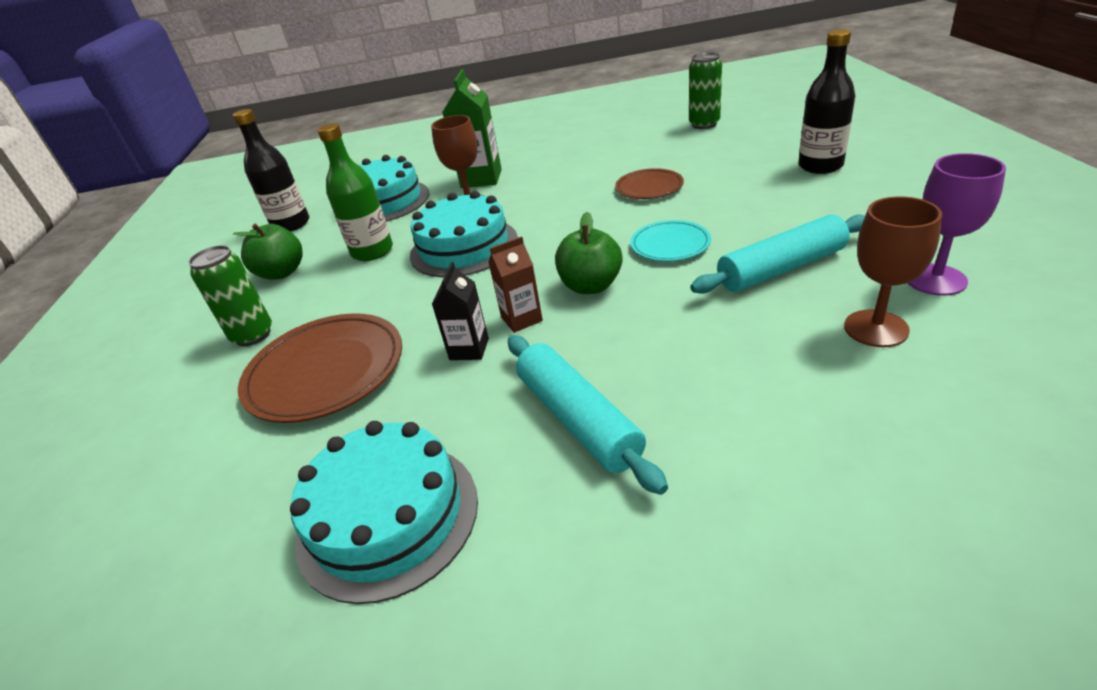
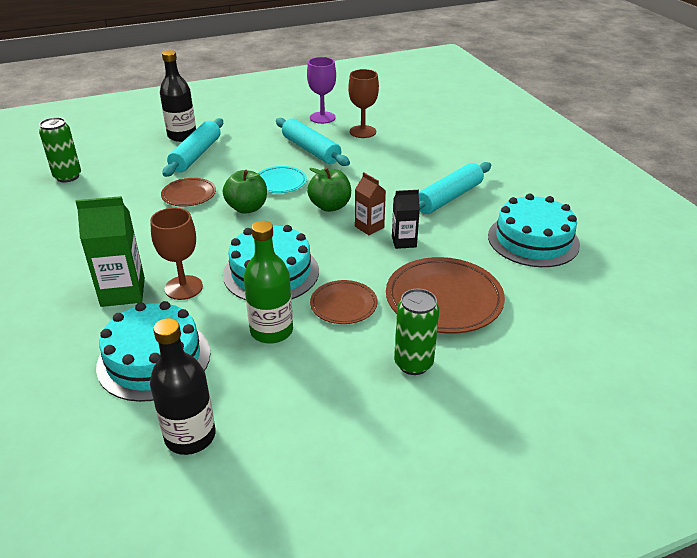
camera: 110 degrees left, 0 degrees up
(282, 273) = (309, 391): green apple -> green apple (247, 208)
(376, 293) = (343, 305): none -> brown plate
(758, 181) = (196, 155): none -> turquoise rolling pin

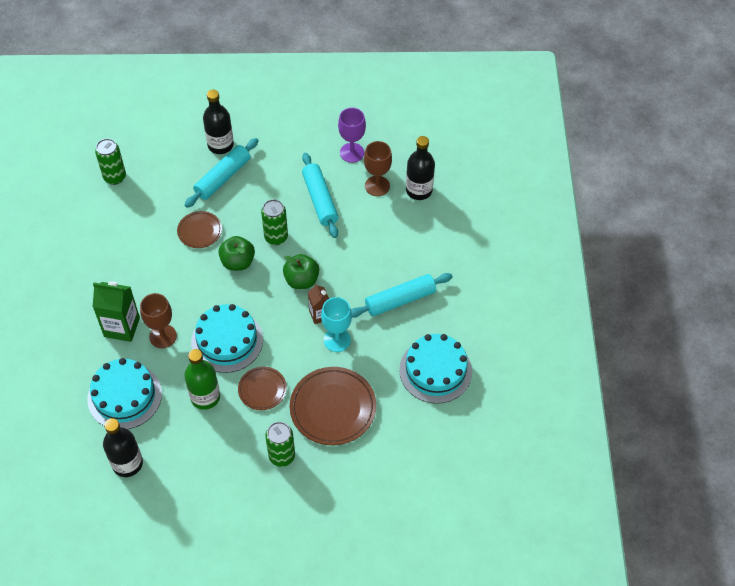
camera: 20 degrees right, 20 degrees up
(280, 182) = (276, 237): turquoise plate -> green can
(404, 242) = (337, 340): black carton -> turquoise goblet
(405, 127) = (419, 190): none -> black bottle

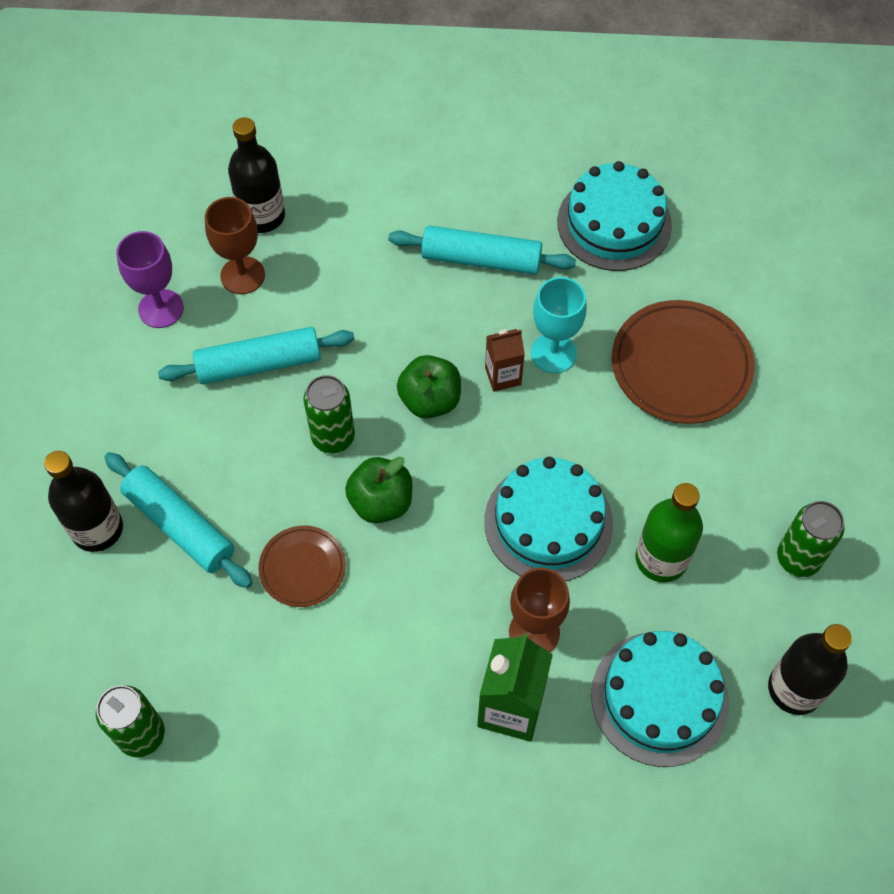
camera: 85 degrees left, 5 degrees up
(262, 389) = (647, 468): brown plate -> none
(282, 456) = (770, 442): green can -> green can (798, 558)
(400, 300) = (481, 259): turquoise rolling pin -> turquoise rolling pin turned 60 degrees counterclockwise

